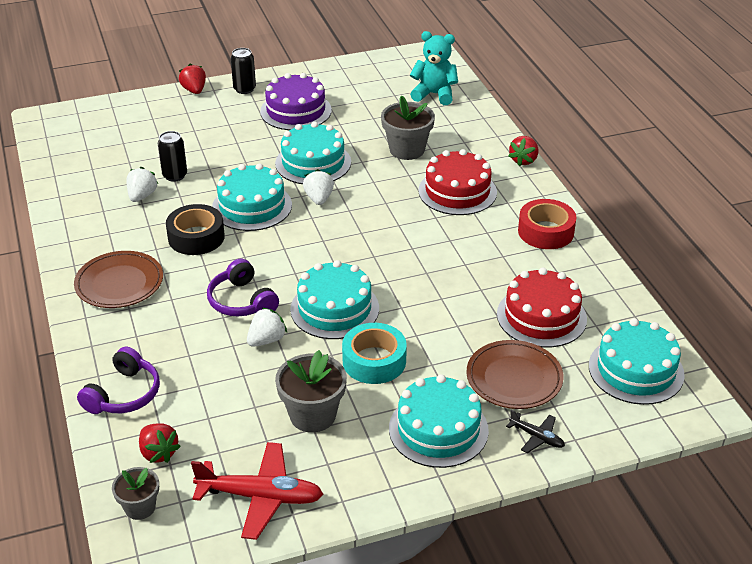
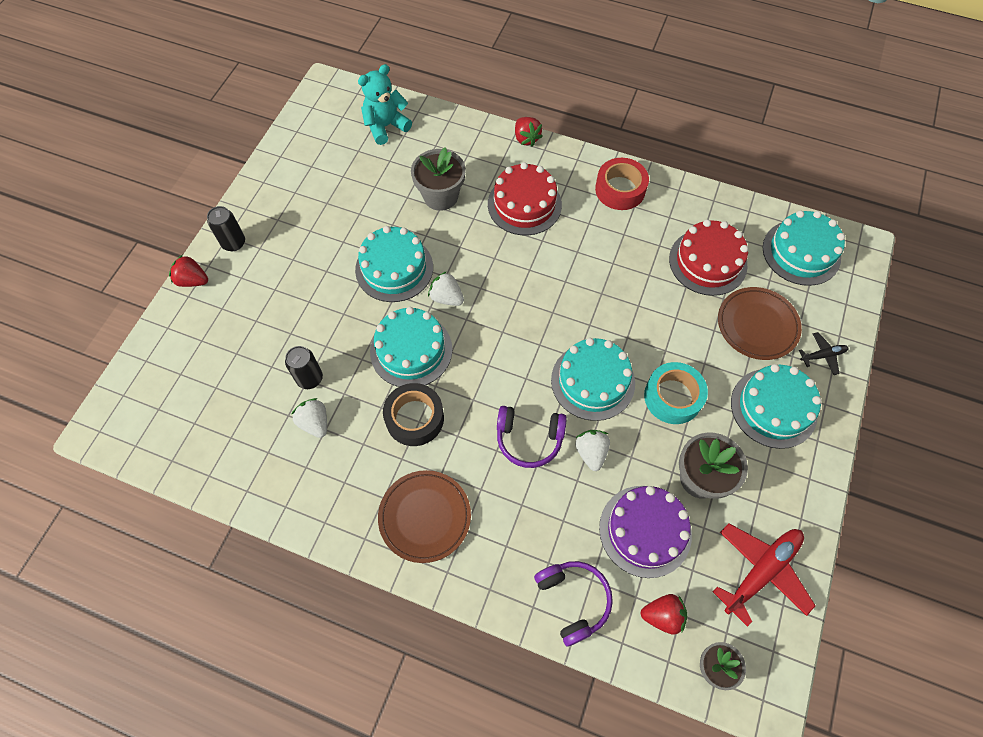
camera: 50 degrees left, 25 degrees up
(296, 111) = (308, 230): purple cake -> purple cake (645, 531)

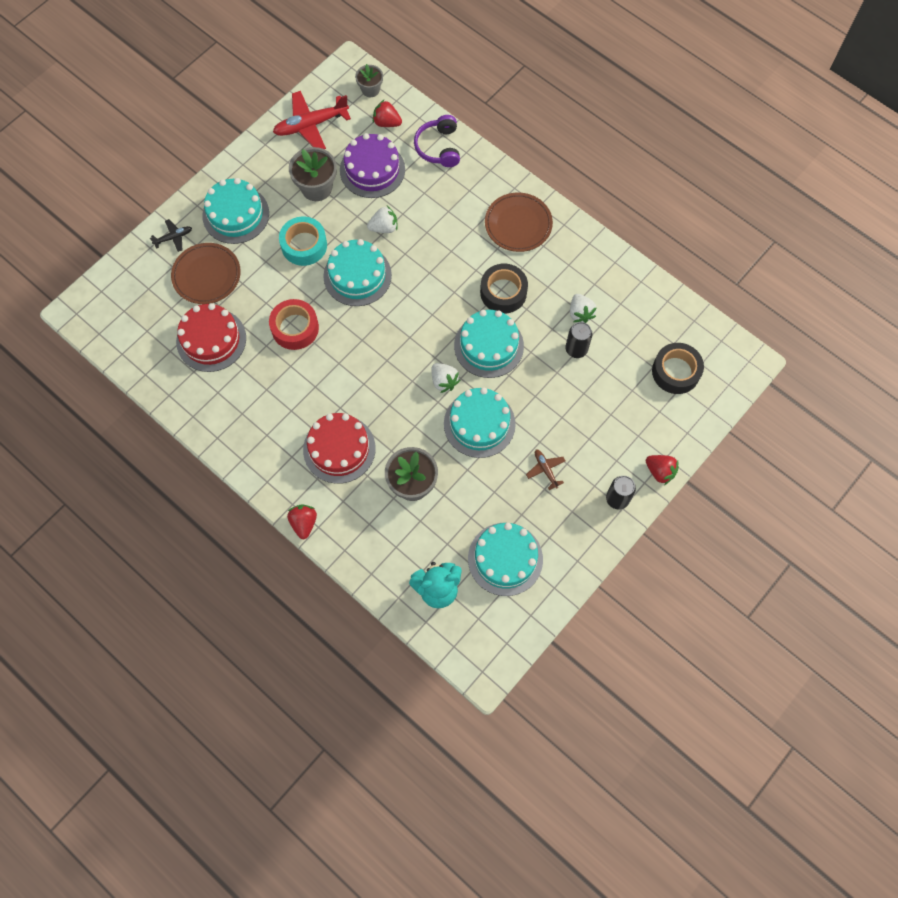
camera: 160 degrees left, 5 degrees up
(187, 390) = (675, 372): none -> black tape
(313, 247) = (545, 469): none -> brown plane
(529, 439) = (424, 251): purple headphones -> none
(591, 452) = (384, 227): white strawberry -> white strawberry turned 120 degrees counterclockwise
(620, 189) = (245, 434): red tape -> red tape (295, 328)
(801, 252) = (129, 322): turquoise cake -> turquoise cake (505, 559)
(822, 355) = (173, 237): black plane -> black plane turned 150 degrees clockwise

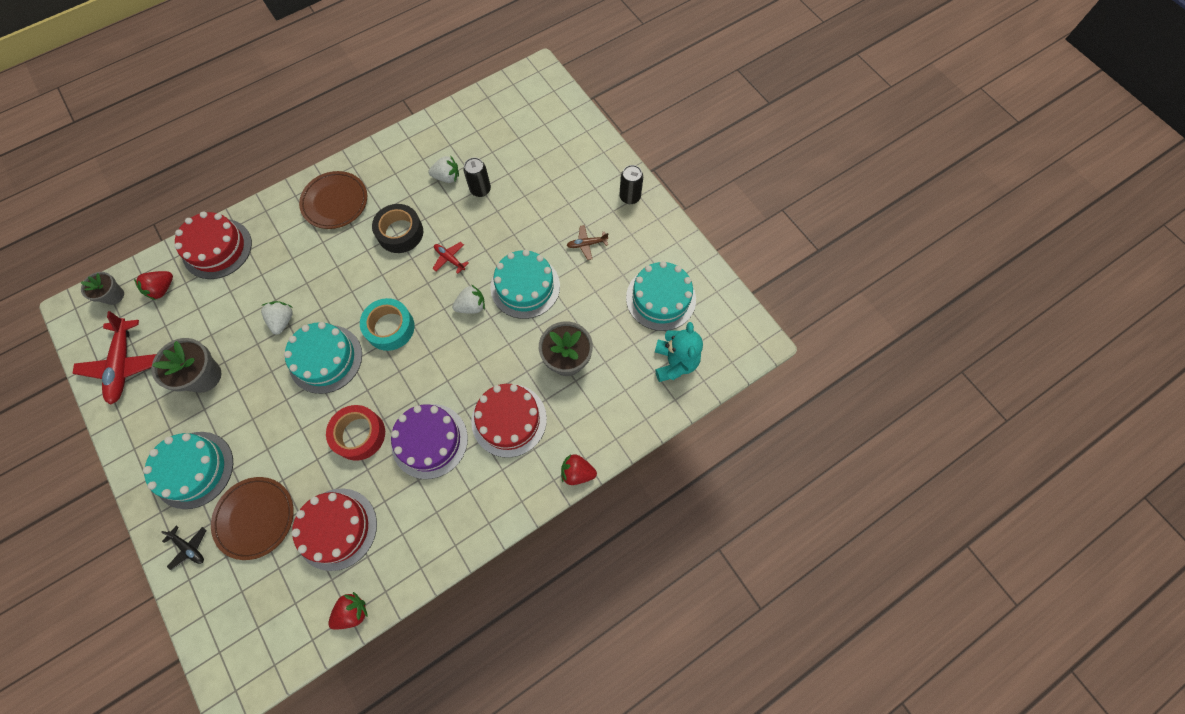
camera: 75 degrees left, 0 degrees up
(173, 237) = (189, 548): black plane -> black plane turned 135 degrees clockwise
(304, 245) = (266, 404): turquoise tape -> turquoise tape (390, 328)
(372, 170) = (210, 316): purple cake -> purple cake (429, 441)
(439, 147) = (217, 248): purple headphones -> red cake
(488, 346) = (449, 259): turquoise cake -> red plane
(660, 471) = (614, 159): red strawberry -> red strawberry (352, 612)
(675, 372) = (529, 123): black tape -> none

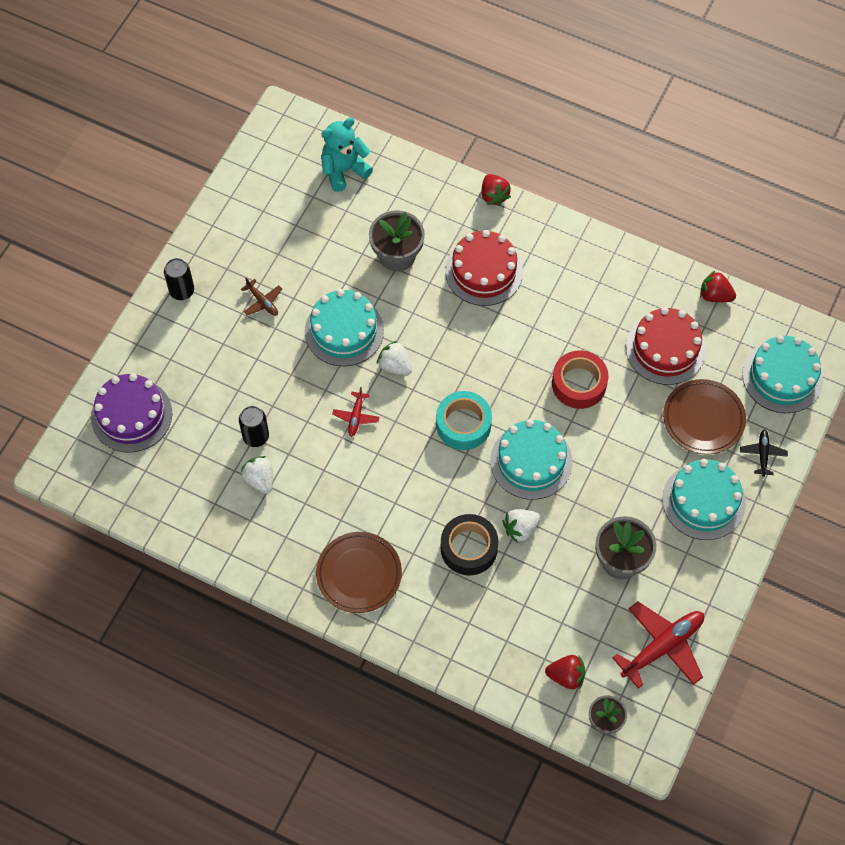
camera: 120 degrees left, 5 degrees down
(217, 248) = (487, 656): red cake -> none
(400, 233) = (355, 483): black tape -> black tape (469, 548)
(429, 441) = (545, 323): purple cake -> purple cake (131, 415)
(661, 298) = (284, 210): turquoise cake -> turquoise cake (782, 377)

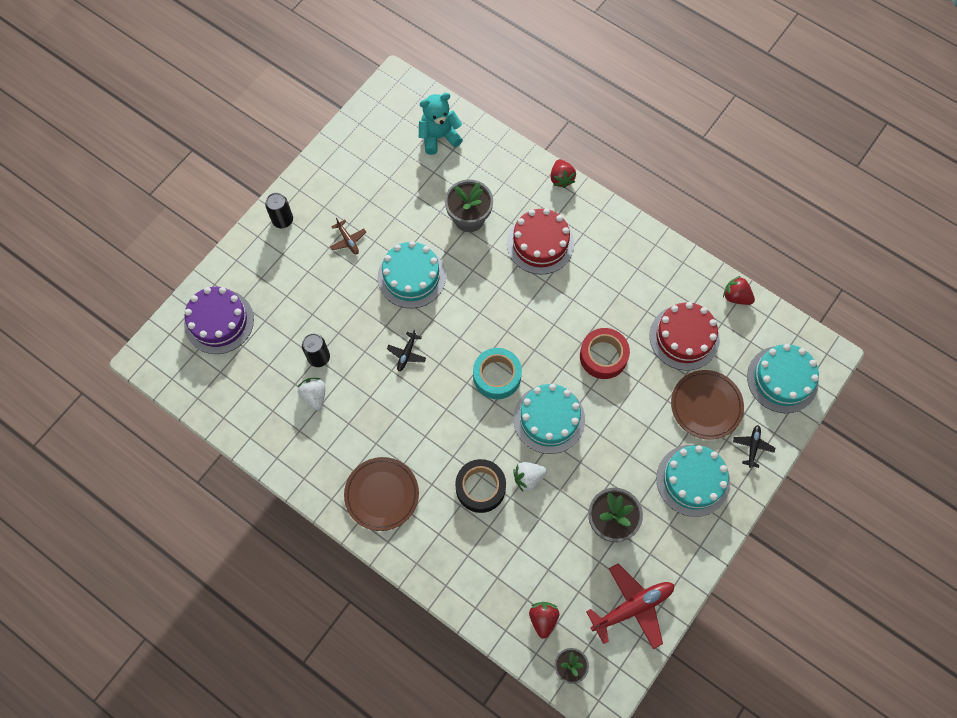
camera: 10 degrees right, 5 degrees up
(356, 417) = (407, 354): red plane -> black plane
(395, 366) = (448, 314): white strawberry -> none
(566, 676) = (543, 619): red strawberry -> red strawberry turned 105 degrees counterclockwise

